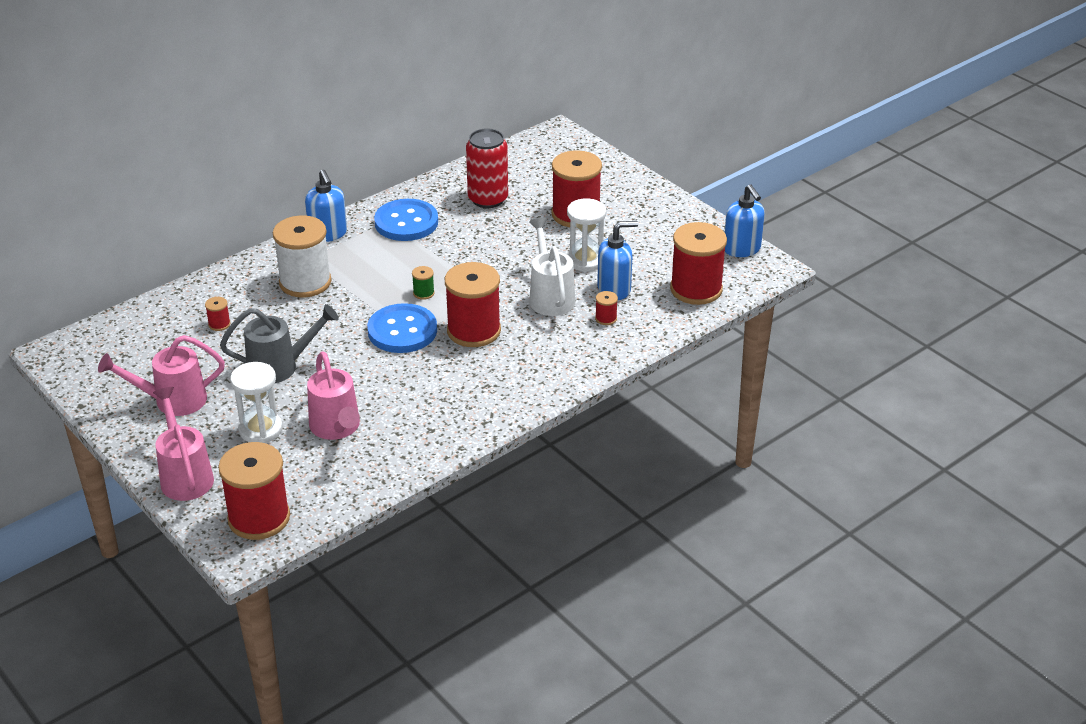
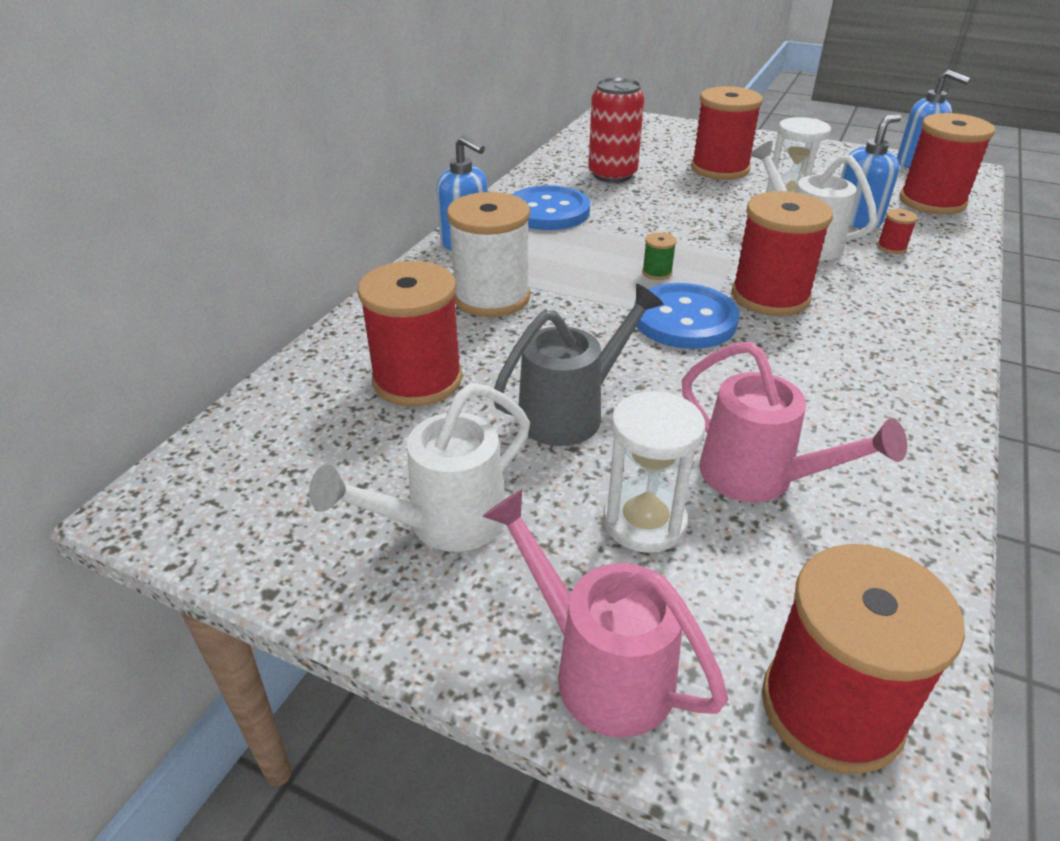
camera: 25 degrees left, 0 degrees up
(172, 401) = (444, 523): pink watering can -> white watering can
(219, 324) = (417, 380): red spool -> red spool, size x2.45

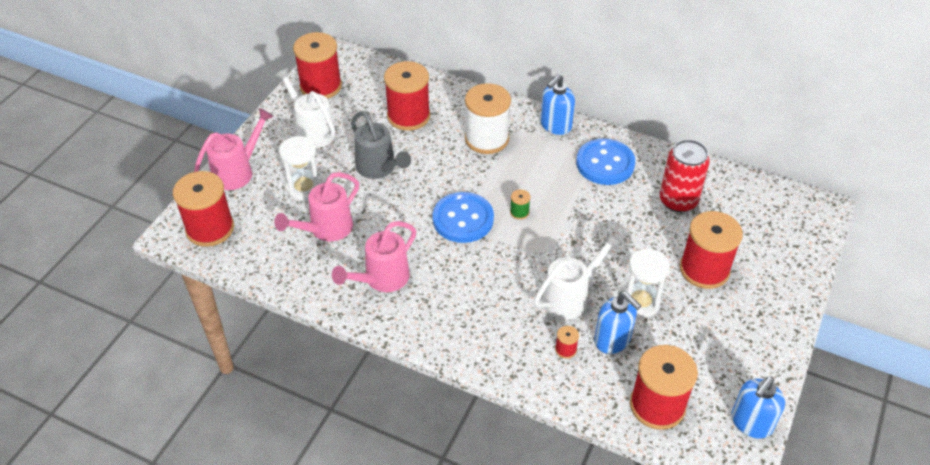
camera: 90 degrees right, 10 degrees up
(770, 296) = (490, 263): red spool -> red spool (320, 86)
(854, 399) = (382, 279): none -> pink watering can

